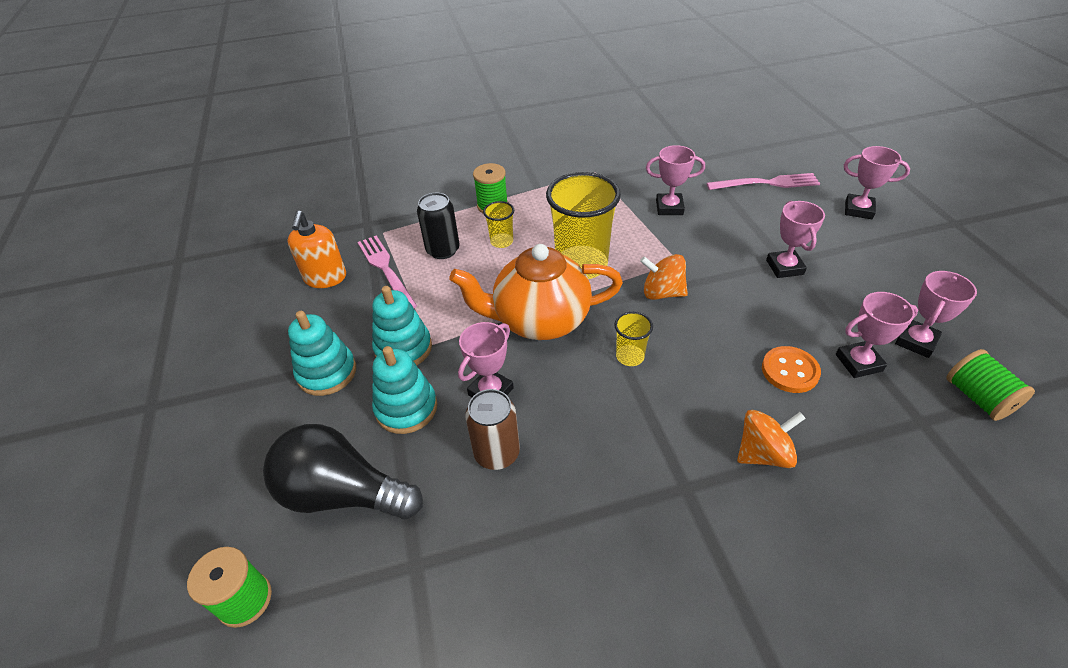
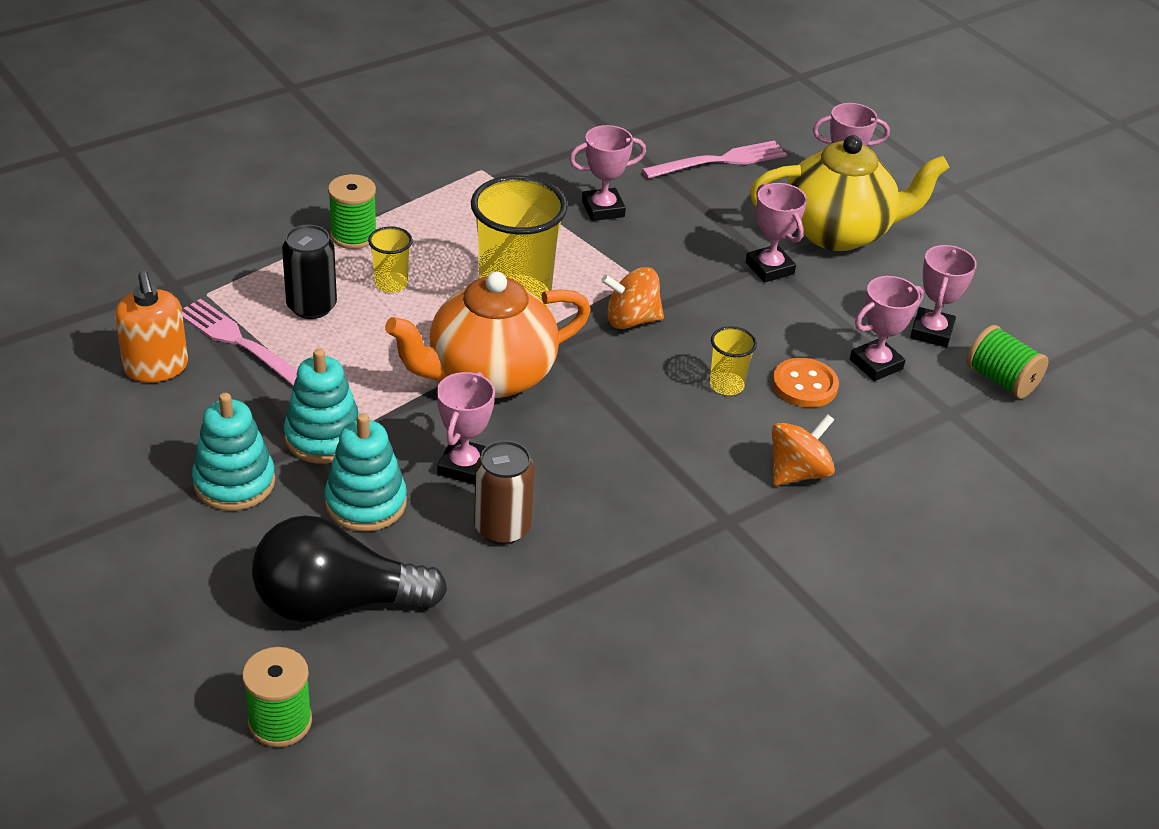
camera: 25 degrees left, 5 degrees down
(630, 356) = (618, 399): yellow cup -> yellow cup (726, 385)
(849, 246) = (838, 232): none -> yellow teapot

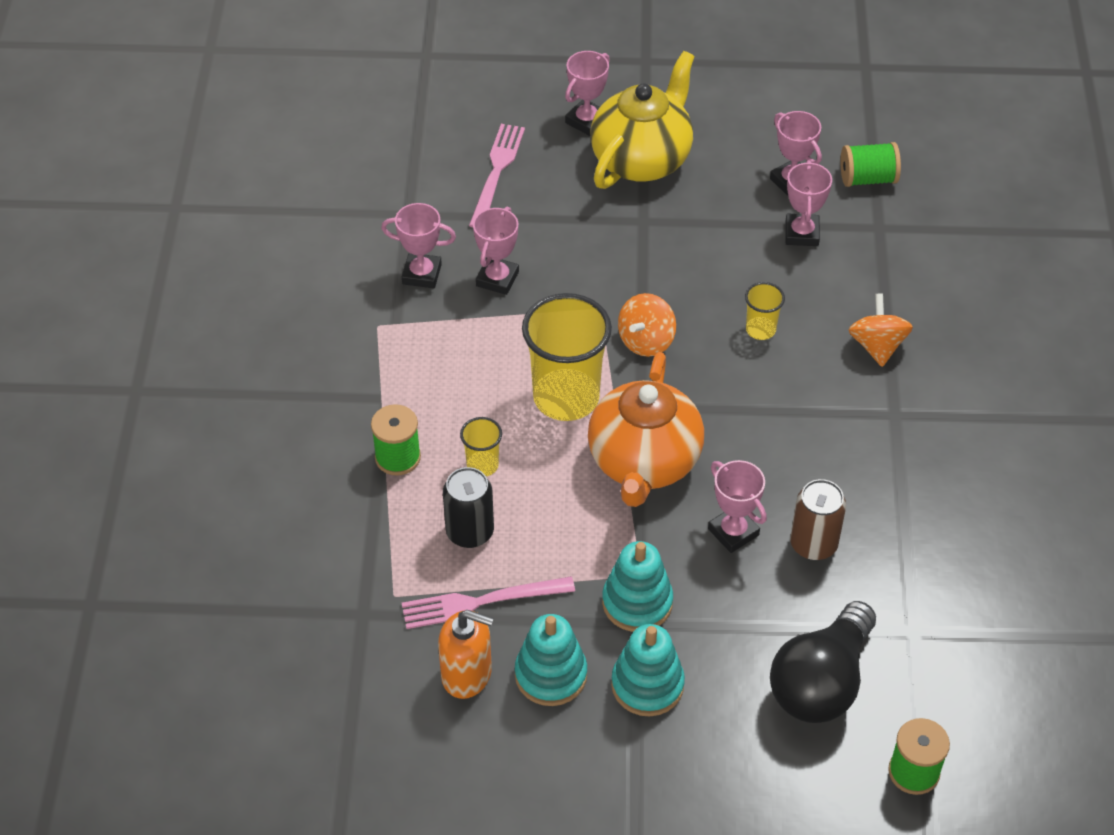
camera: 50 degrees left, 10 degrees up
(366, 503) = (729, 612): turquoise stacking toy -> turquoise stacking toy (551, 675)
(769, 268) = (651, 224): pink trophy -> pink trophy (422, 274)
(804, 385) = (793, 286): orange button -> none

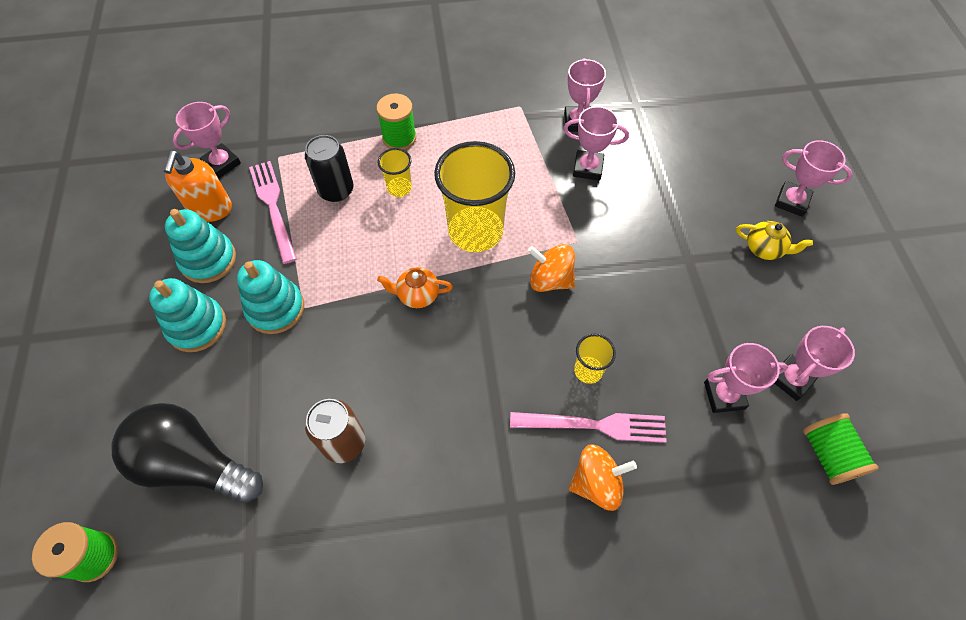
camera: 80 degrees right, 10 degrees up
(497, 172) = (703, 150): pink fork -> pink fork (594, 425)
(642, 159) = (764, 249): yellow teapot -> yellow teapot, size x0.43
(644, 463) = (417, 295): orange teapot -> orange teapot, size x0.43
(733, 532) = (351, 372): pink trophy -> pink trophy (222, 163)

